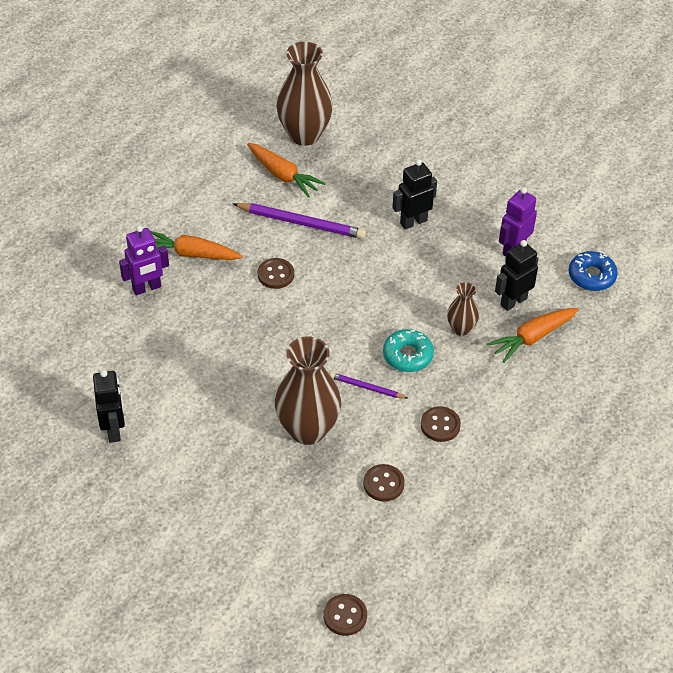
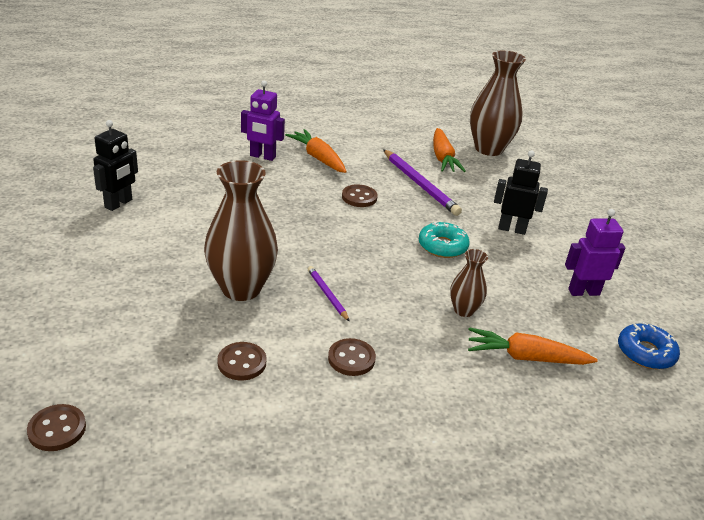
camera: 40 degrees right, 15 degrees down
(408, 355) = (391, 297): turquoise donut -> turquoise donut (442, 246)
(513, 301) = (539, 323): black robot -> none

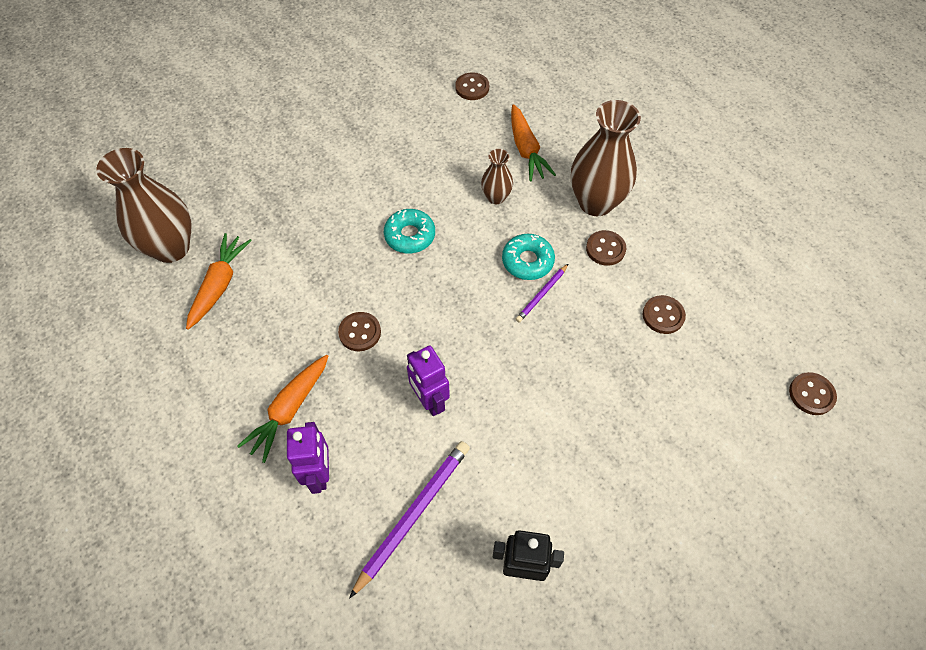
camera: 110 degrees left, 25 degrees up
(241, 288) = (579, 362): brown vase -> brown vase (595, 202)
(371, 300) = (527, 261): none -> turquoise donut
(419, 184) = (298, 288): purple pencil -> purple pencil (413, 515)
(442, 158) = (219, 285): orange carrot -> orange carrot turned 45 degrees counterclockwise
(512, 229) = (345, 192): black robot -> none
(583, 292) = (417, 129): purple robot -> purple robot (429, 401)
(645, 353) = (472, 88): blue donut -> brown button

